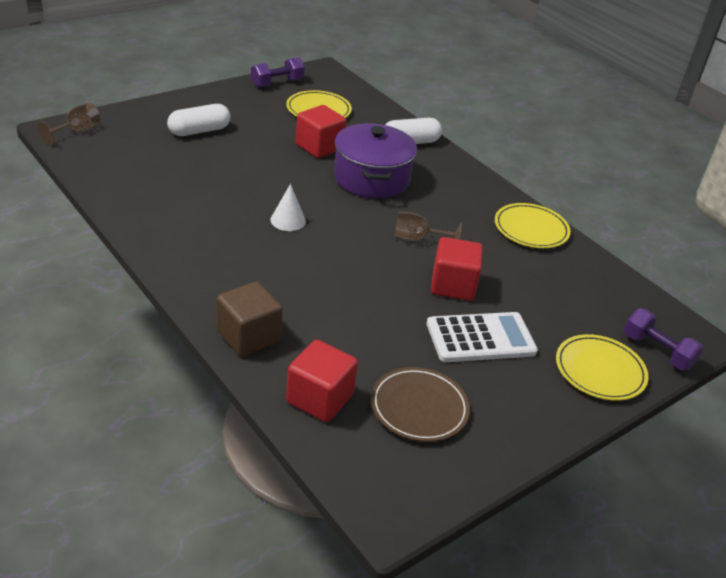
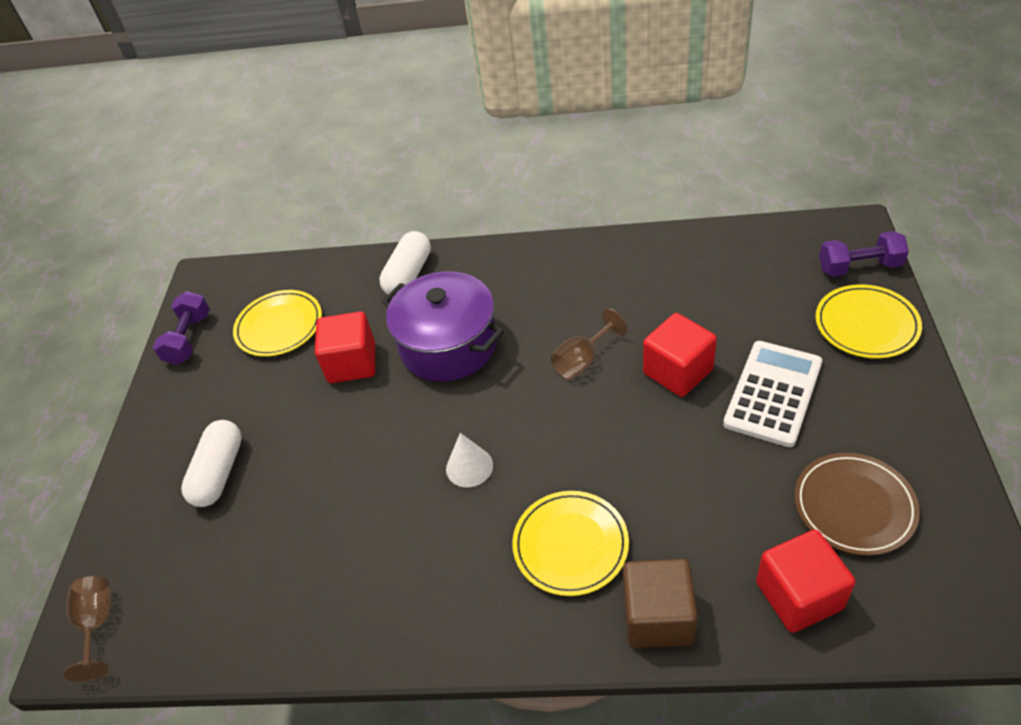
camera: 40 degrees left, 10 degrees up
(531, 229) = (627, 257): yellow plate -> yellow plate (570, 545)

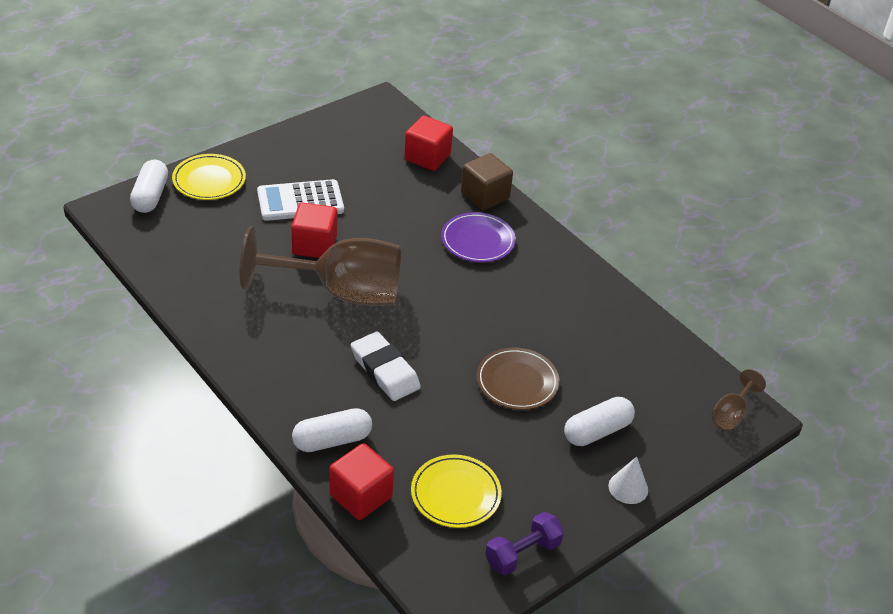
camera: 140 degrees left, 5 degrees down
(352, 363) = (448, 418): red cube -> red cube (360, 496)
(448, 345) = (385, 370): purple pot -> white eraser
(469, 467) = (470, 306): white cone -> white cone (628, 487)
(570, 545) = (477, 241): yellow plate -> purple plate
(582, 361) = (341, 292): brown goblet -> brown goblet, size x2.38
(854, 506) = (357, 153): brown plate -> brown plate (517, 382)
(859, 267) = (150, 196): purple dumbbell -> white capsule

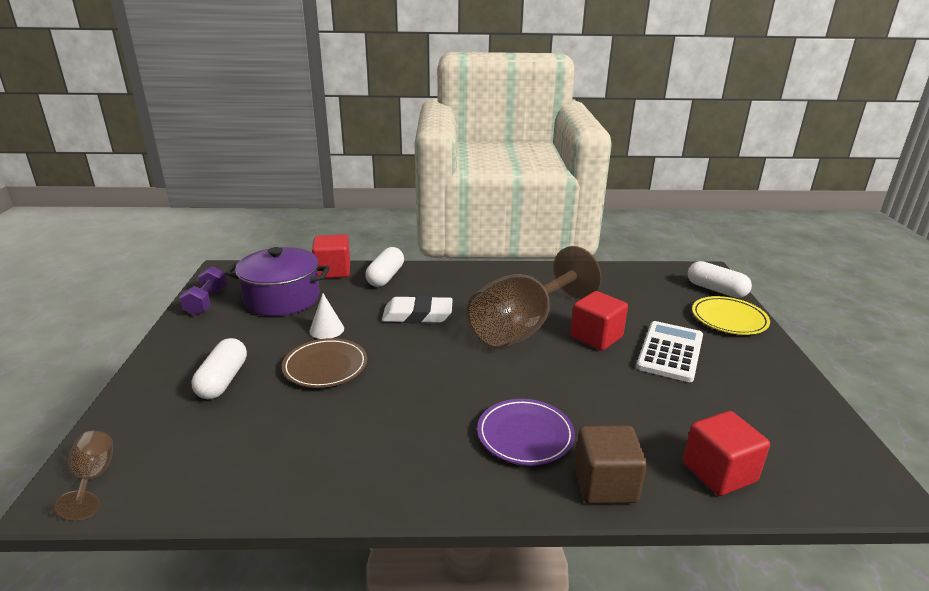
camera: 130 degrees right, 15 degrees down
(455, 494) = (282, 299): yellow plate -> purple pot
(628, 487) = (161, 366): white cone -> white cone (326, 329)

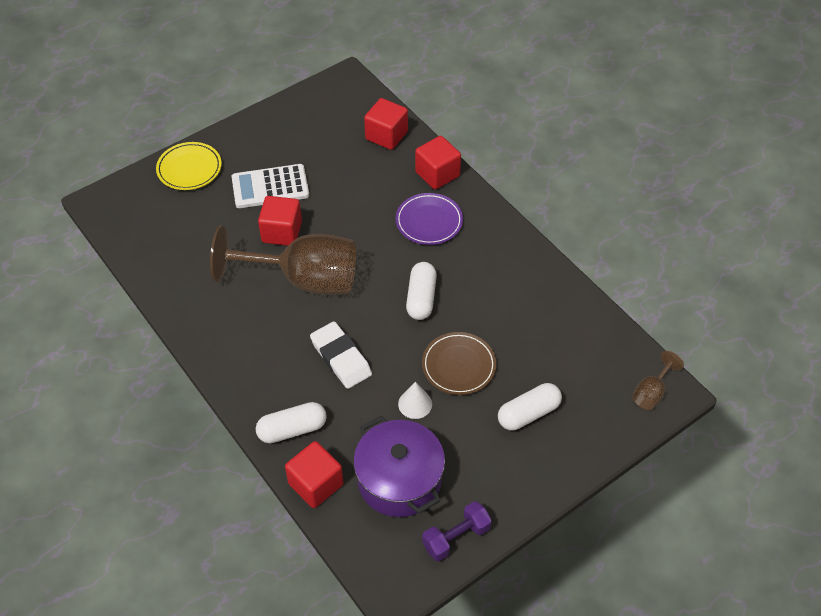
camera: 125 degrees left, 25 degrees up
(605, 484) = (437, 174): brown cube -> red cube
(716, 290) = (137, 187): white capsule -> white capsule (421, 298)

